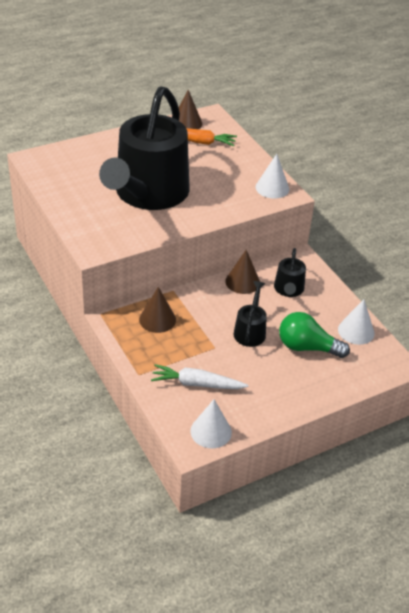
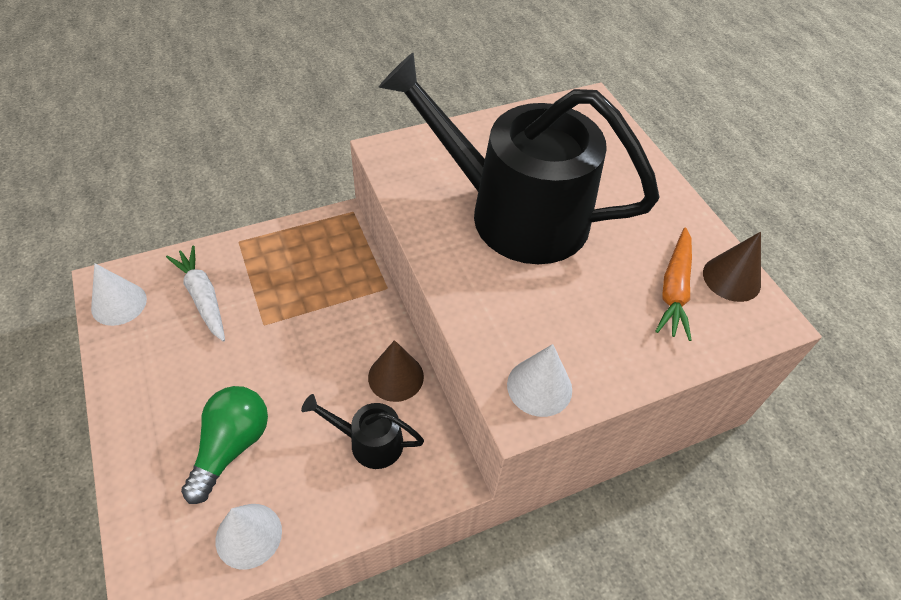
camera: 95 degrees right, 10 degrees up
(157, 319) = (331, 266): brown cone -> none
(197, 384) = (203, 297): white carrot -> white carrot turned 45 degrees counterclockwise
(250, 331) = (285, 372): black watering can -> none

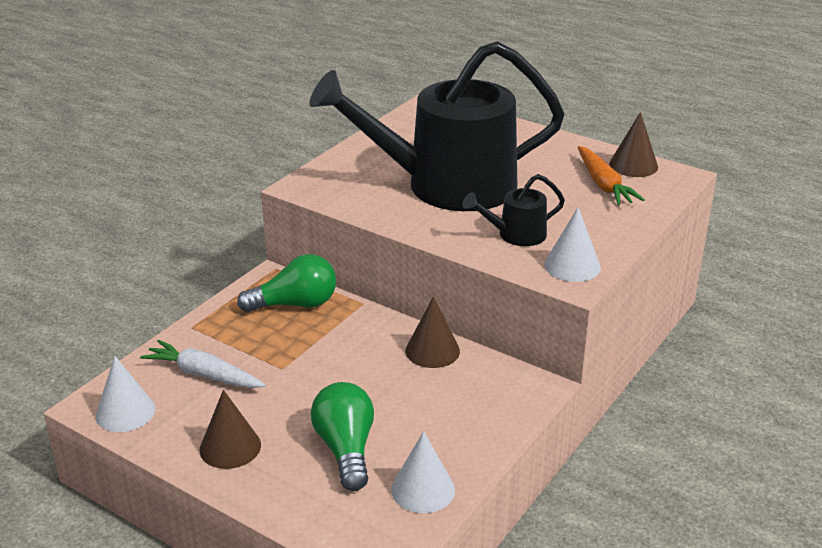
camera: 30 degrees left, 20 degrees down
(154, 387) = (230, 447): none -> brown cone
(333, 260) = (295, 304): none -> green light bulb
(369, 442) = (455, 395): black watering can -> black watering can (516, 235)

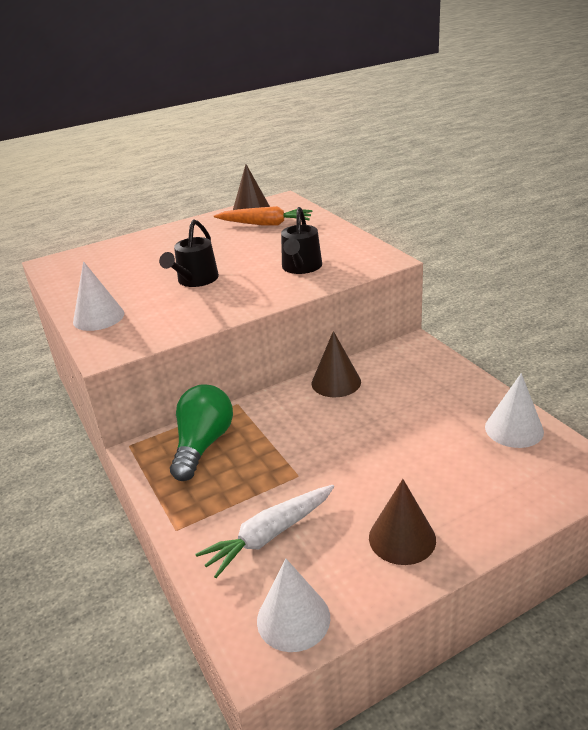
camera: 60 degrees left, 0 degrees up
(346, 449) = (442, 460): green light bulb -> none
(447, 185) = (195, 280): black watering can -> black watering can, size x0.41
(572, 266) = (363, 256): white cone -> white cone (98, 317)

